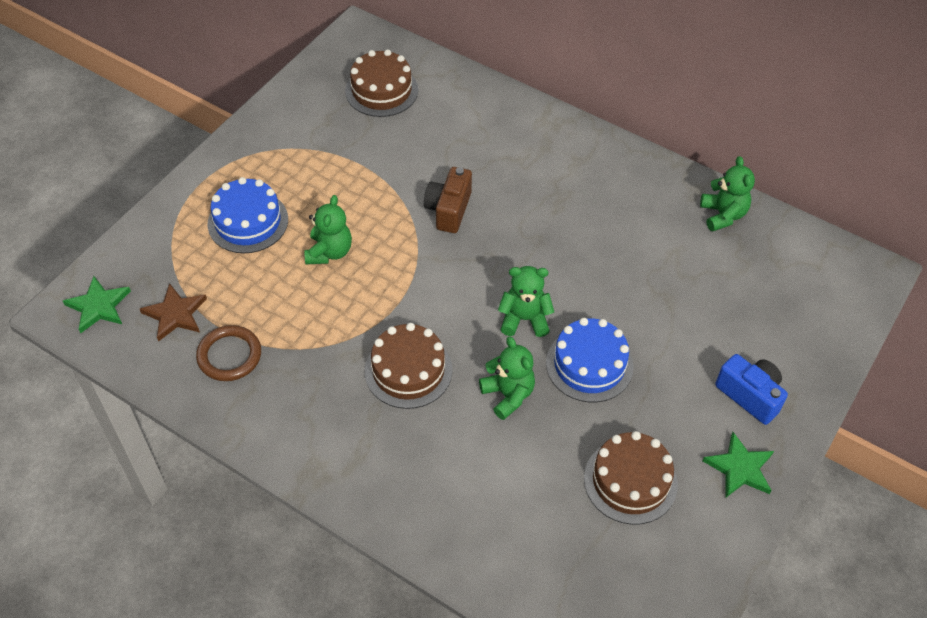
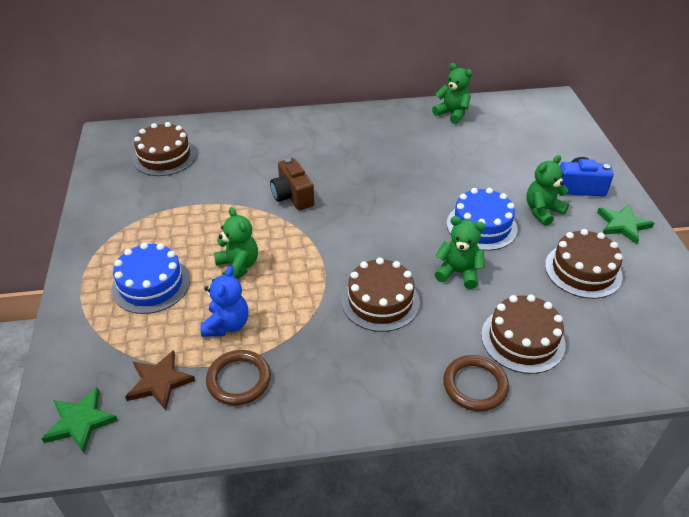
camera: 40 degrees left, 10 degrees down
(267, 301) = (227, 325): none -> blue teddy bear
(398, 503) = (475, 385): none -> brown ring
(487, 498) = (522, 339): none -> brown cake
(524, 319) = (414, 226): green teddy bear -> green teddy bear (542, 211)

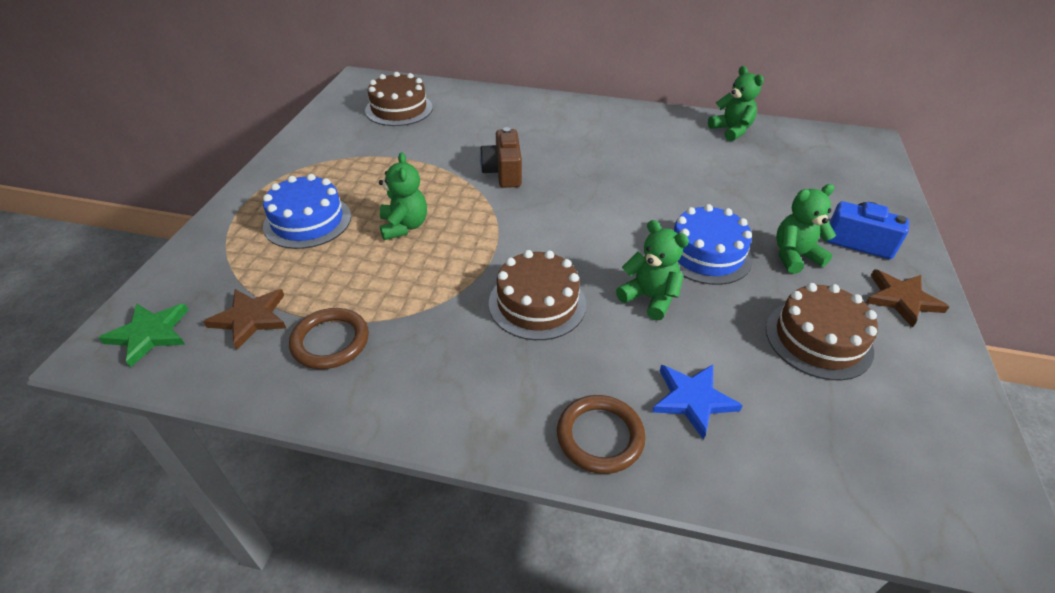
camera: 20 degrees right, 0 degrees up
(227, 325) = (355, 281): blue teddy bear -> none
(522, 339) = (693, 400): brown cake -> blue star
(623, 225) = (901, 299): green star -> brown star

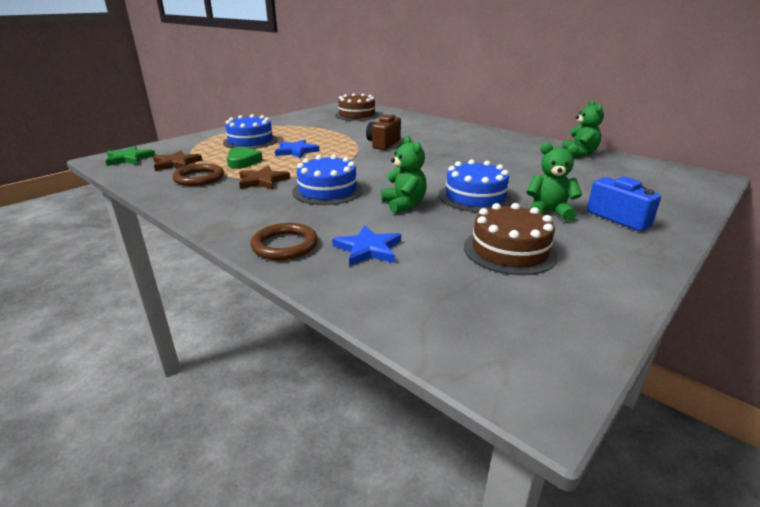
camera: 30 degrees right, 15 degrees down
(352, 277) = (243, 161): none -> green heart
(404, 226) = (296, 151): green teddy bear -> blue star
(537, 303) = (327, 190): brown cake -> blue cake
(901, 299) = (621, 252): brown star -> brown star (262, 181)

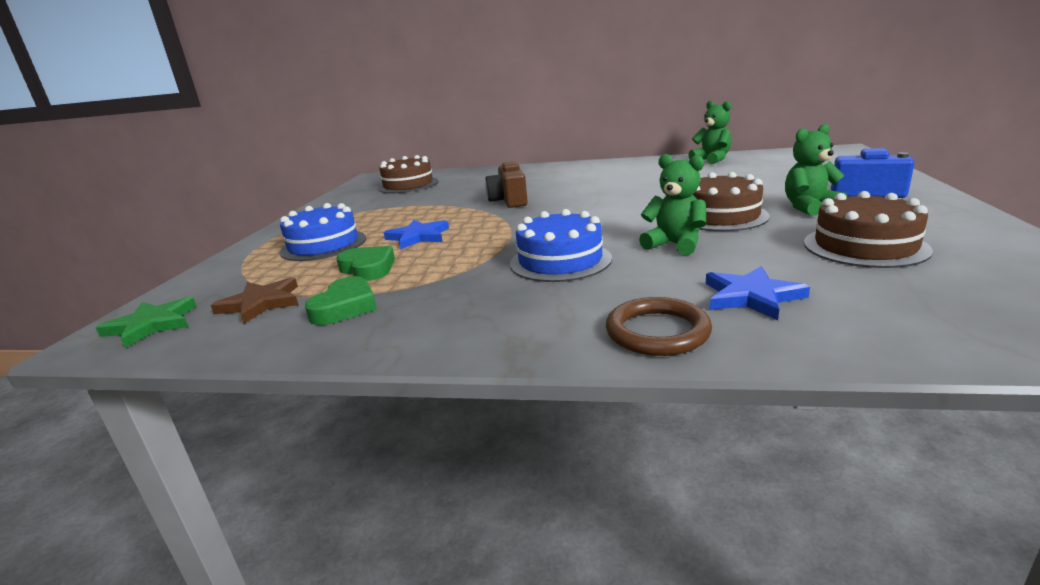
camera: 30 degrees left, 5 degrees down
(199, 178) = (345, 307): brown ring -> green heart
(262, 181) = (451, 279): brown star -> none
(475, 197) = (720, 216): blue cake -> brown cake

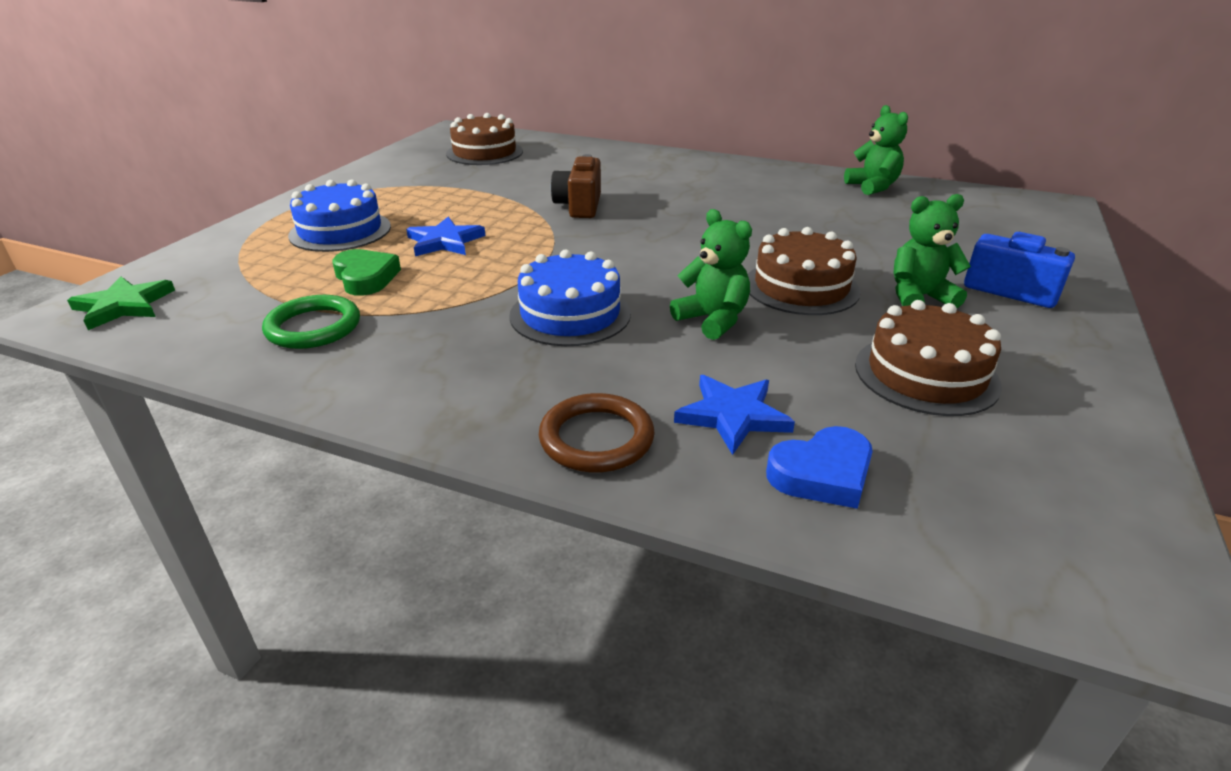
camera: 10 degrees right, 10 degrees up
(261, 303) = (237, 302): brown star -> none
(345, 307) = (313, 327): green heart -> green ring
(860, 318) = (822, 474): none -> blue heart

